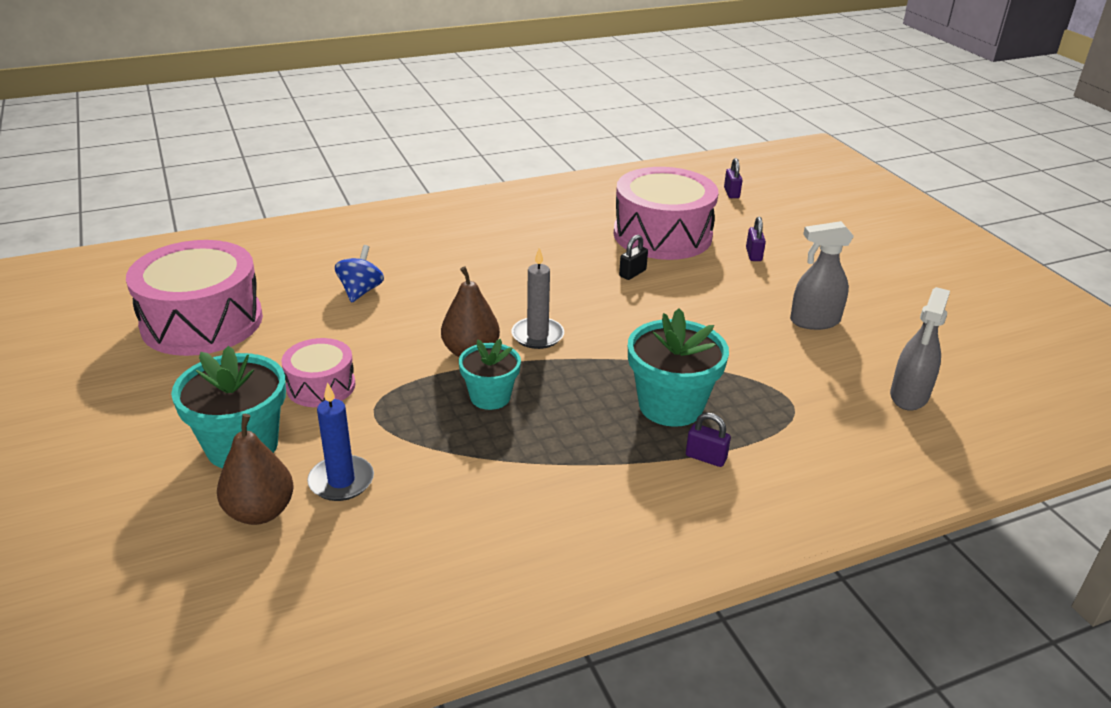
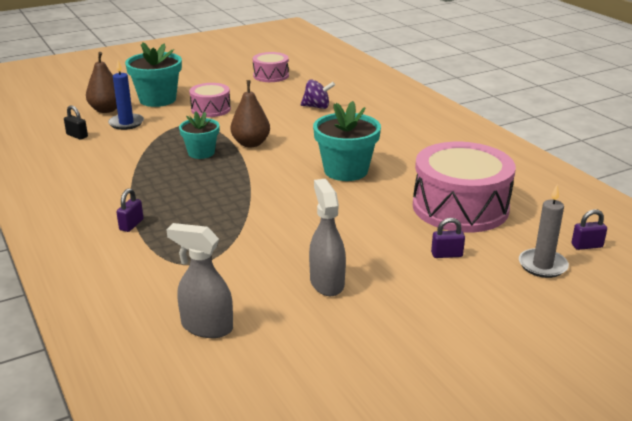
camera: 85 degrees right, 5 degrees down
(202, 322) = (271, 75): pink drum -> pink drum, size x0.53
(360, 291) = (317, 107): blue spinning top -> purple spinning top
(537, 335) = (275, 163): grey candle -> grey candle (542, 265)
(632, 273) = (380, 194): black padlock -> black padlock (77, 136)
(671, 406) = (191, 212): turquoise flower pot -> turquoise flower pot (346, 171)

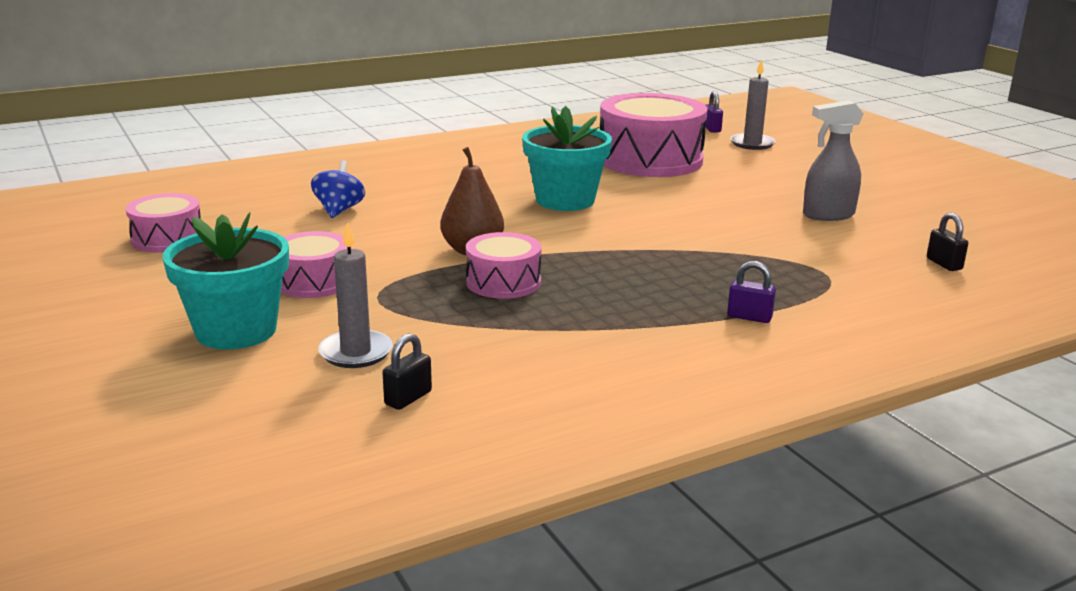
camera: 90 degrees left, 5 degrees down
(106, 110) = (269, 380): brown pear -> none
(126, 123) = (356, 352): blue candle -> grey candle
(201, 153) = (503, 282): turquoise flower pot -> pink drum
(206, 327) = (944, 264): grey spray bottle -> black padlock
(317, 107) = (339, 210): purple spinning top -> blue spinning top
(446, 254) = (749, 170): purple padlock -> none

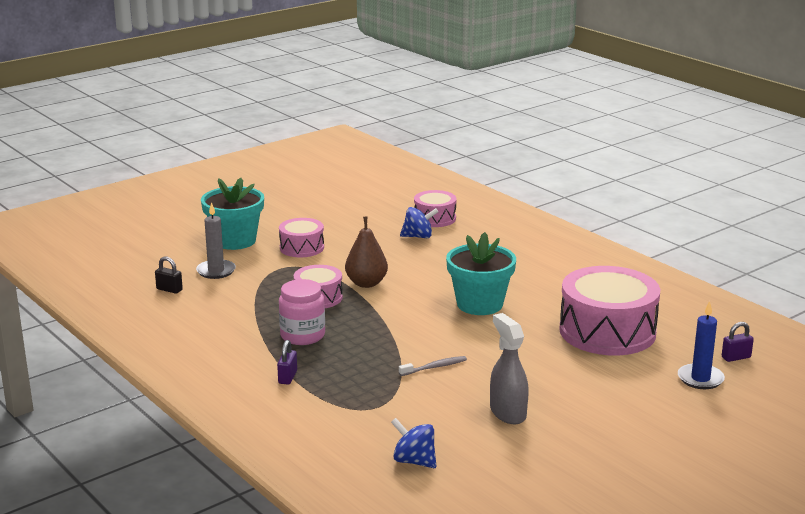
camera: 80 degrees right, 0 degrees up
(167, 239) = (349, 203): pink drum -> pink drum (434, 218)
(624, 300) = (302, 336): none -> pink jar
(724, 235) = (434, 367): none -> grey toothbrush
(752, 144) = (700, 379): grey candle -> blue candle
(944, 264) = (414, 461): black padlock -> blue spinning top

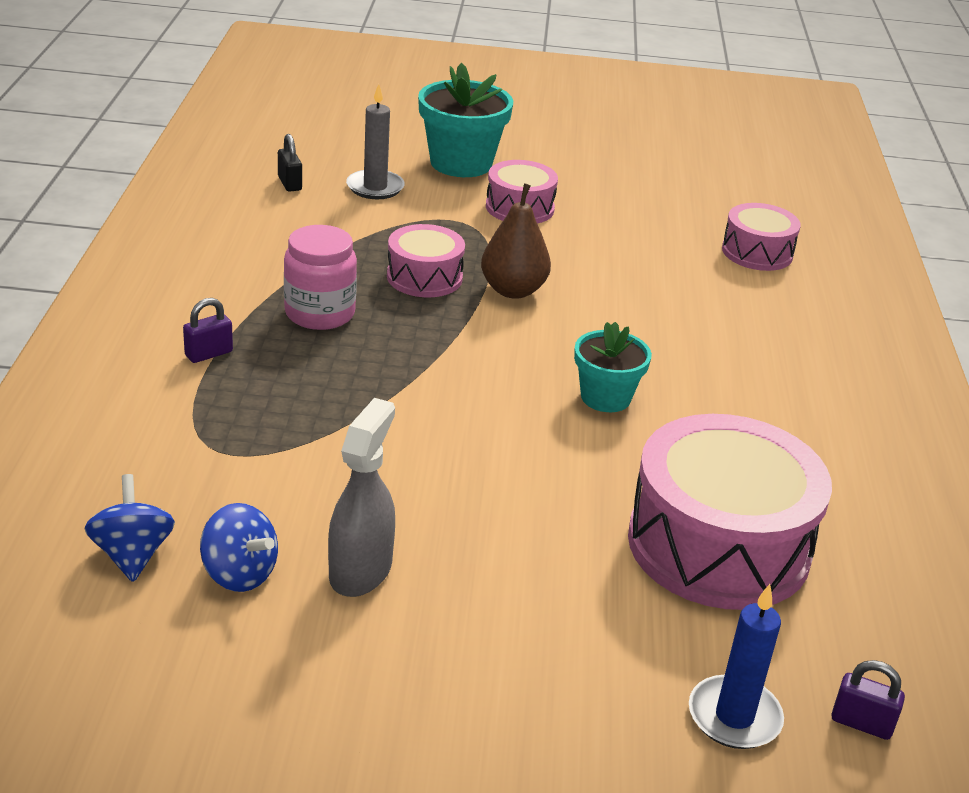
camera: 40 degrees right, 10 degrees up
(418, 236) = (690, 265): blue spinning top -> blue spinning top (239, 574)
(434, 367) = (390, 446): grey toothbrush -> none
(479, 304) = (605, 397): turquoise flower pot -> turquoise flower pot, size x0.63

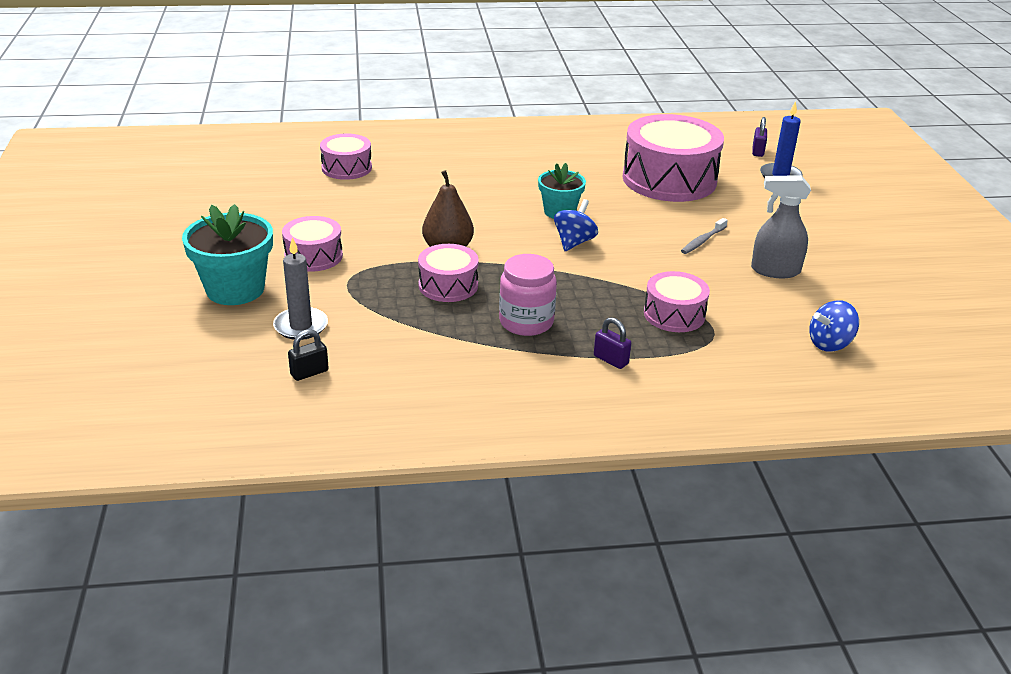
camera: 100 degrees left, 0 degrees up
(239, 574) = (811, 306): blue spinning top -> blue spinning top (574, 242)
(282, 429) = (674, 314): none -> pink drum
(481, 518) = (702, 241): none -> grey toothbrush

